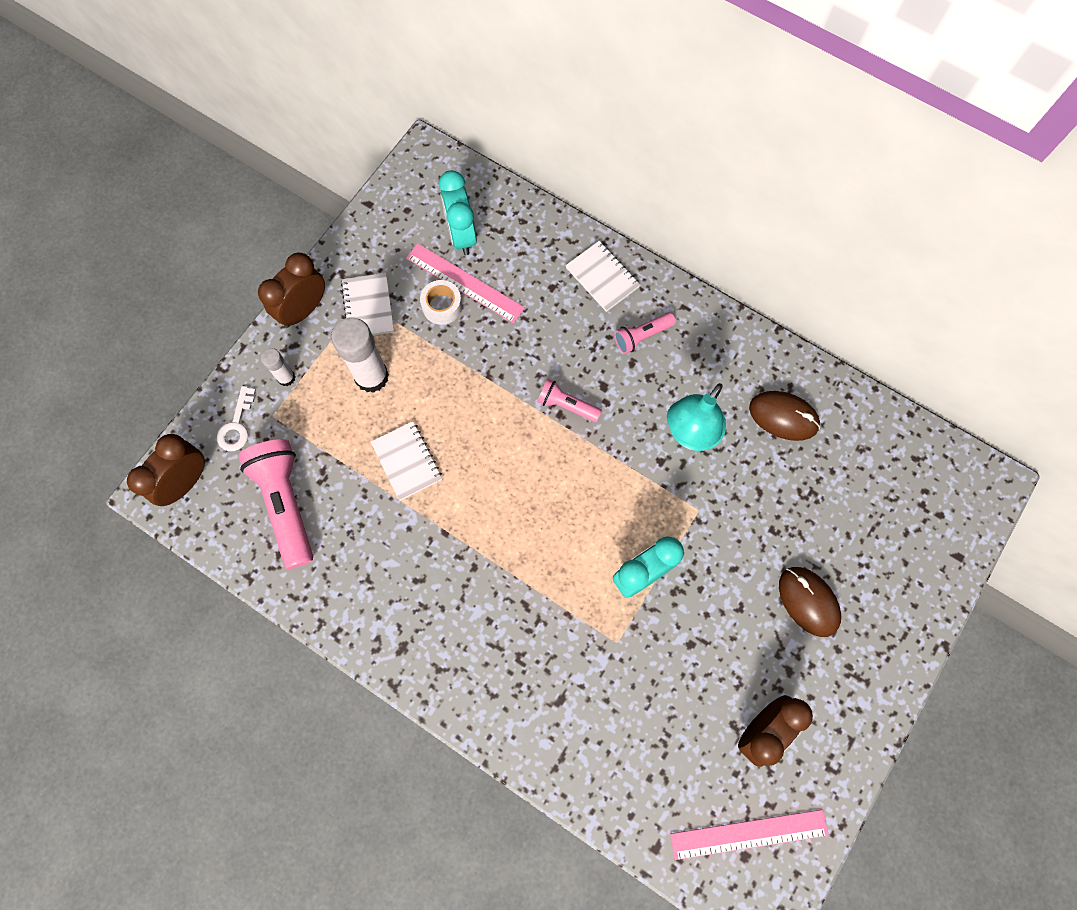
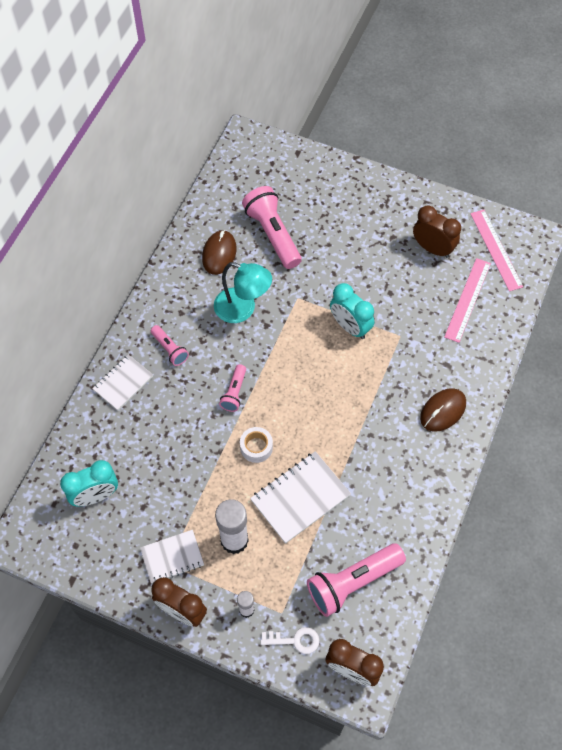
camera: 100 degrees left, 10 degrees down
(407, 461) = (300, 498): white notebook -> white notebook, size x1.54
(442, 306) = (163, 498): white tape -> white tape (256, 447)
(465, 283) = (140, 484): pink ruler -> pink ruler (467, 299)
(808, 601) = (345, 230): brown mouse -> brown mouse (443, 411)
(809, 494) = (272, 234): none -> pink flashlight

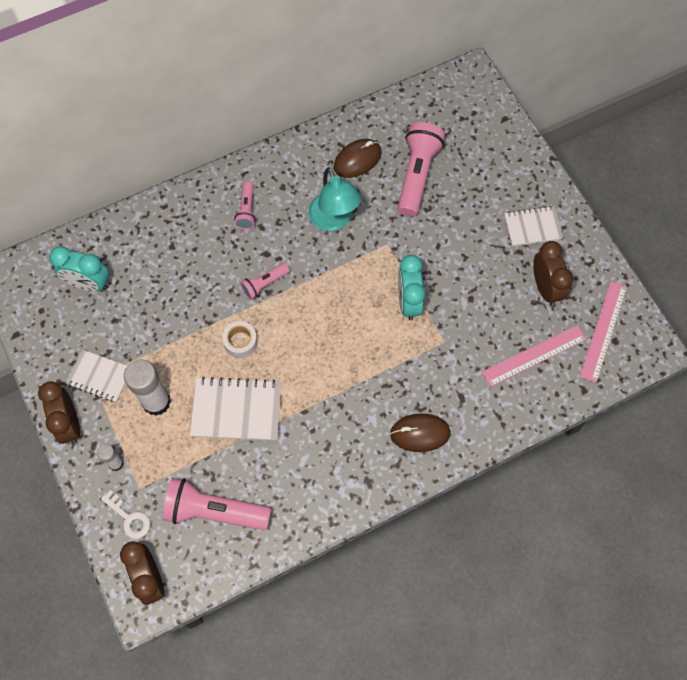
camera: 40 degrees right, 5 degrees up
(123, 383) = (187, 211): white notebook -> white notebook (532, 227)

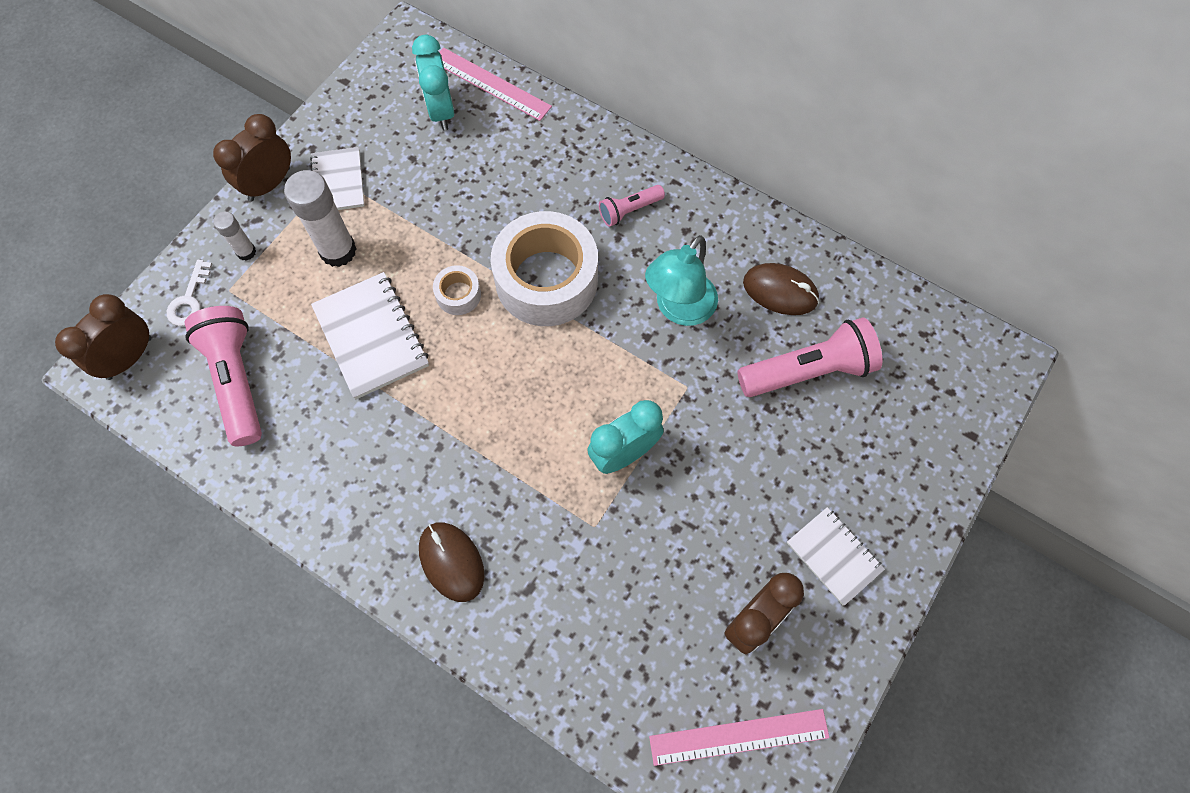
camera: 60 degrees right, 0 degrees up
(264, 284) = (546, 280): pink flashlight -> white tape
(534, 355) = (643, 655): pink ruler -> pink ruler (490, 84)

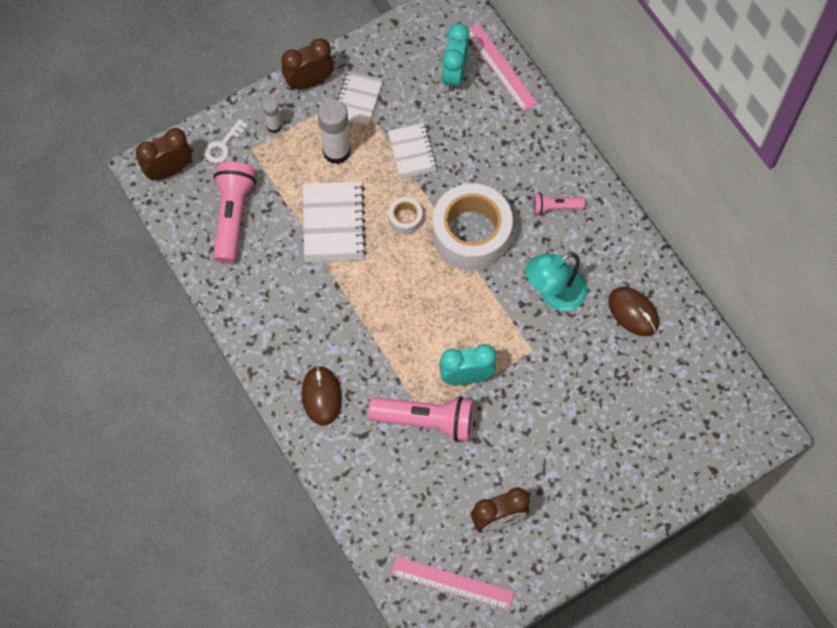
camera: 25 degrees right, 0 degrees up
(808, 370) = (622, 376): pink flashlight -> pink flashlight (426, 420)
(834, 556) = (572, 504): white notebook -> white notebook (412, 152)

